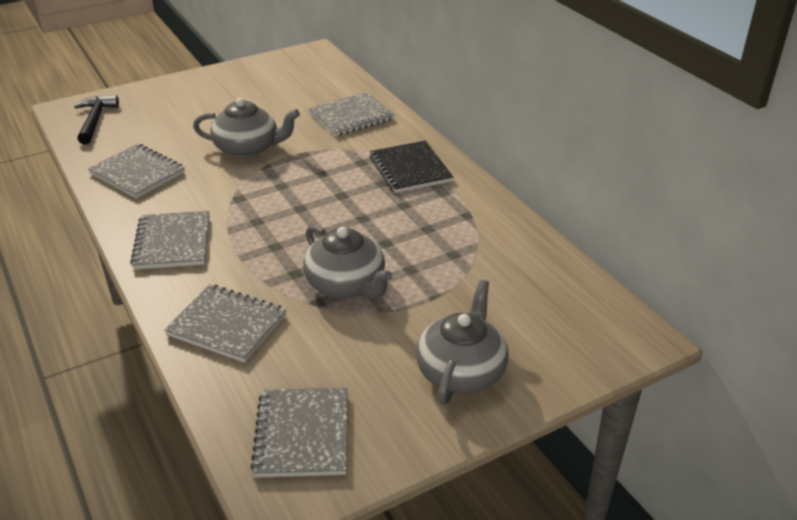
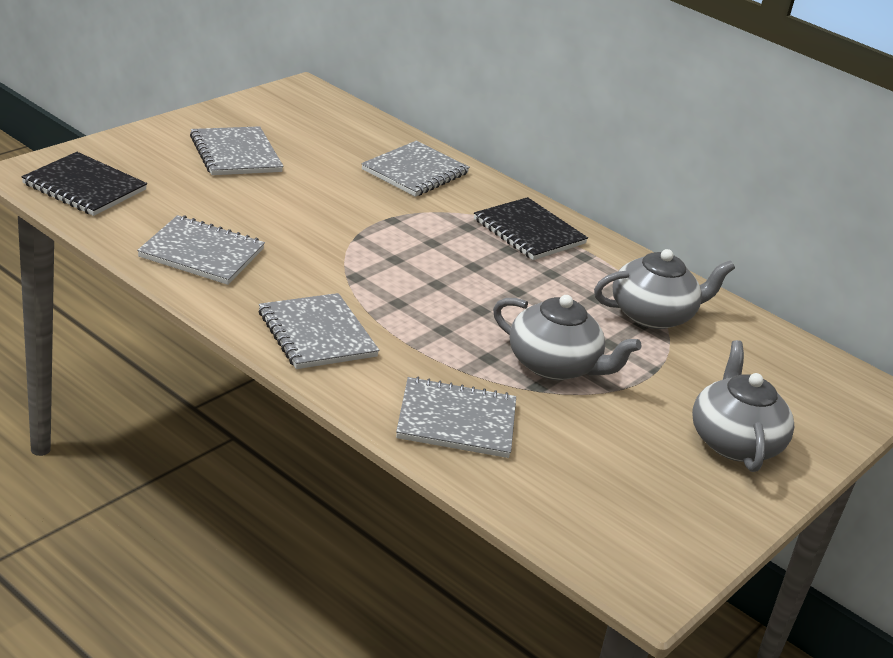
camera: 25 degrees left, 5 degrees down
(95, 120) = (84, 187): black hammer -> black notebook
(248, 148) = (318, 216): grey teapot -> grey teapot (653, 315)
(302, 434) = (623, 522): grey notebook -> grey notebook (235, 154)

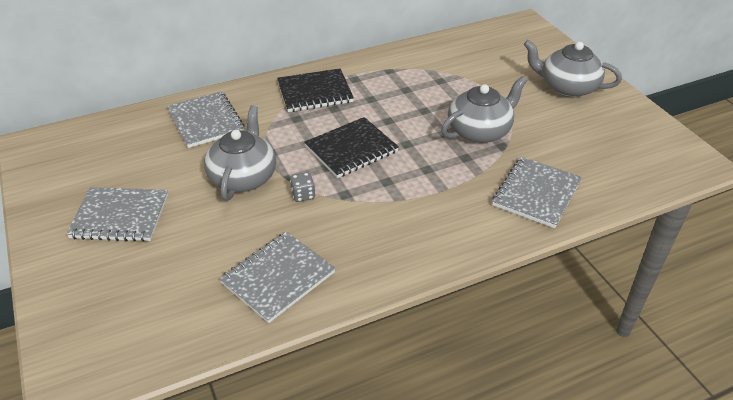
camera: 60 degrees left, 10 degrees up
(84, 187) = (123, 339): black notebook -> black notebook (351, 149)
(317, 334) = (418, 236): grey notebook -> none
(335, 250) = (303, 195): none -> grey dice
(653, 315) = (432, 73): grey teapot -> grey teapot (243, 177)

